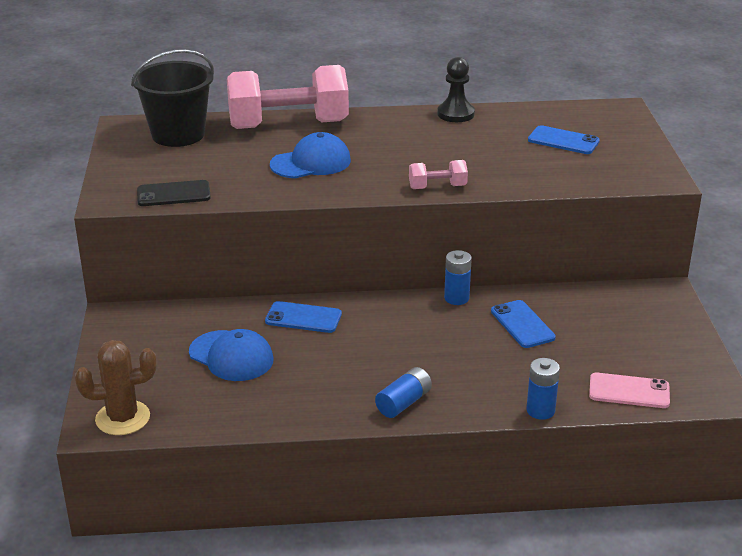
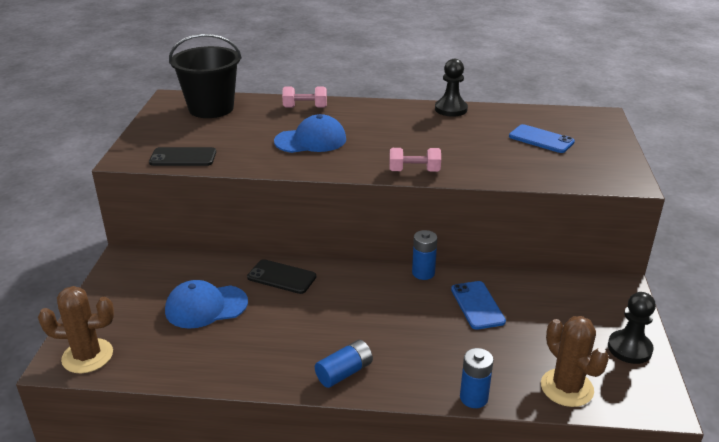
camera: 10 degrees right, 0 degrees up
(231, 356) = (206, 306): blue cap -> blue cap turned 120 degrees clockwise
(288, 124) = (305, 107): pink dumbbell -> pink dumbbell, size x0.44
(303, 318) = (281, 277): blue phone -> black phone
(629, 391) = (567, 388): pink phone -> brown cactus
(683, 349) = (629, 348): none -> black pawn

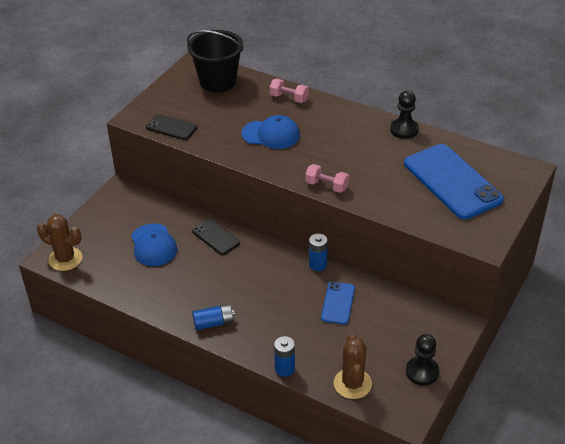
camera: 25 degrees right, 10 degrees up
(206, 306) = (153, 245): blue cap -> blue cap turned 120 degrees counterclockwise
(541, 139) = (452, 182): blue phone -> blue phone, size x1.99

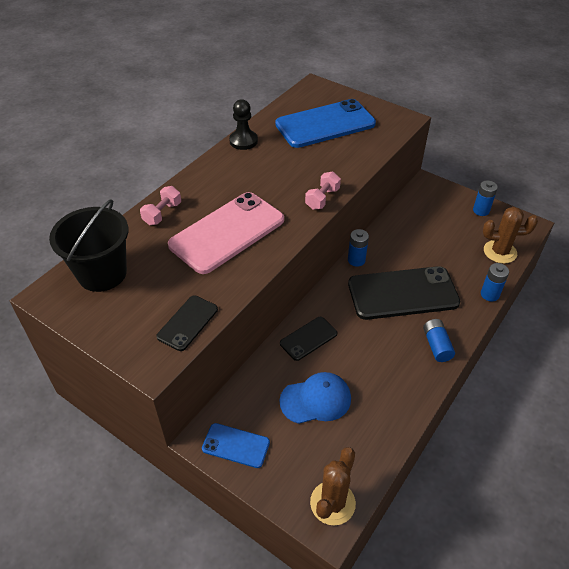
camera: 85 degrees left, 5 degrees up
(271, 134) = (227, 232): blue cap -> pink phone
(277, 299) = (403, 293): none -> black phone
(338, 303) = (406, 251): blue phone -> blue phone (236, 445)
(422, 372) = (481, 210): black pawn -> blue battery

